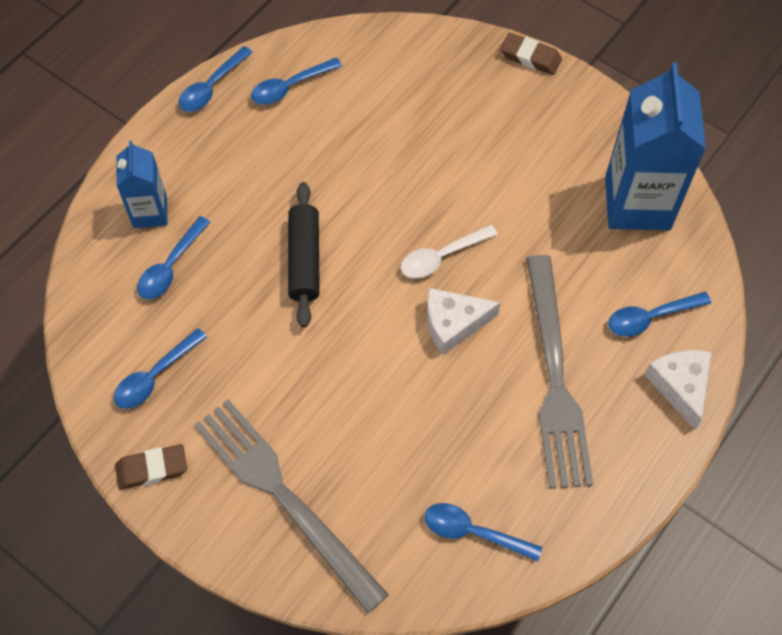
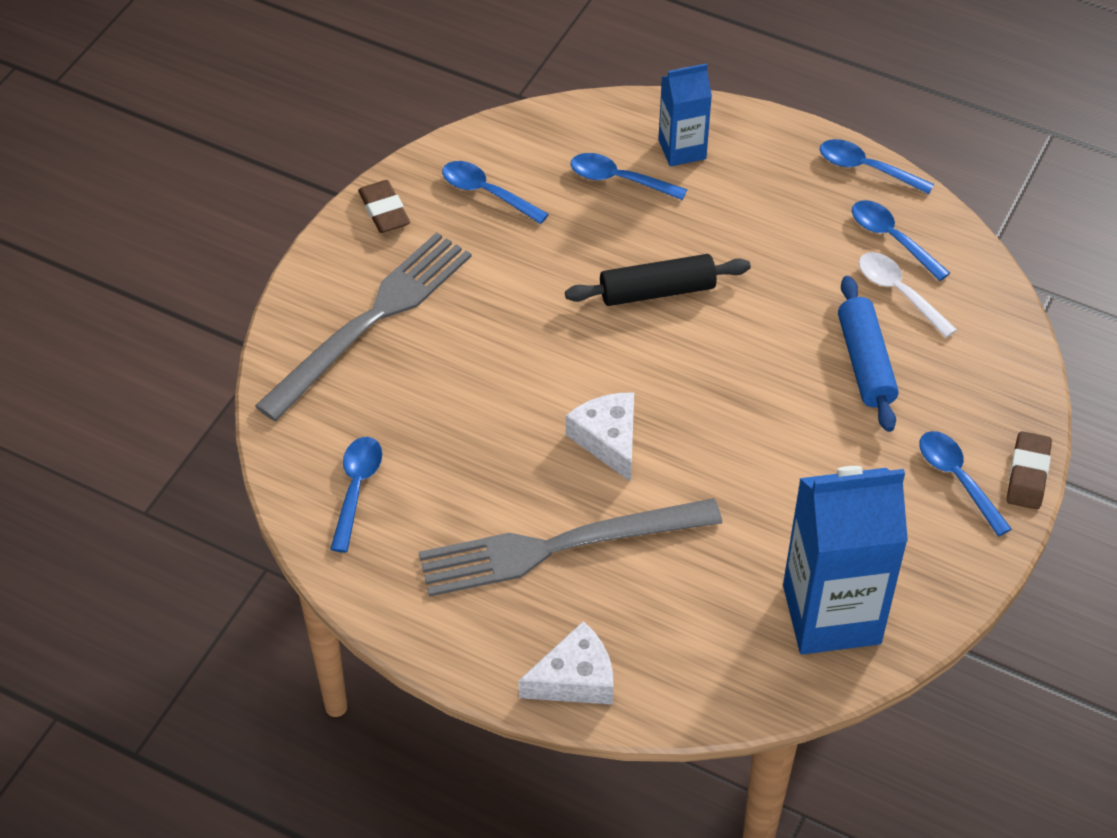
camera: 80 degrees right, 10 degrees down
(410, 131) = (865, 362): none -> blue rolling pin
(441, 257) = (695, 417): white spoon -> white spoon (899, 292)
(650, 318) = (664, 640): blue spoon -> blue spoon (957, 479)

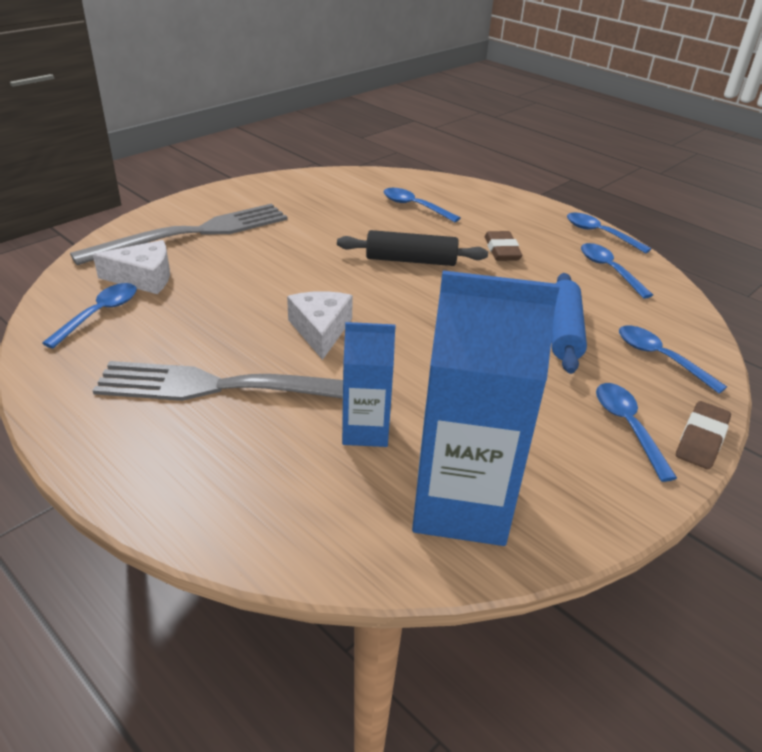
camera: 15 degrees right, 15 degrees down
(384, 211) = (245, 190): brown eraser -> brown eraser (502, 250)
(486, 193) = (319, 196): blue spoon -> blue spoon (660, 358)
(575, 679) = (171, 492): white cheese -> white cheese (143, 278)
(682, 149) = (467, 202): blue carton -> blue carton (365, 430)
(899, 292) = (606, 298): white spoon -> none

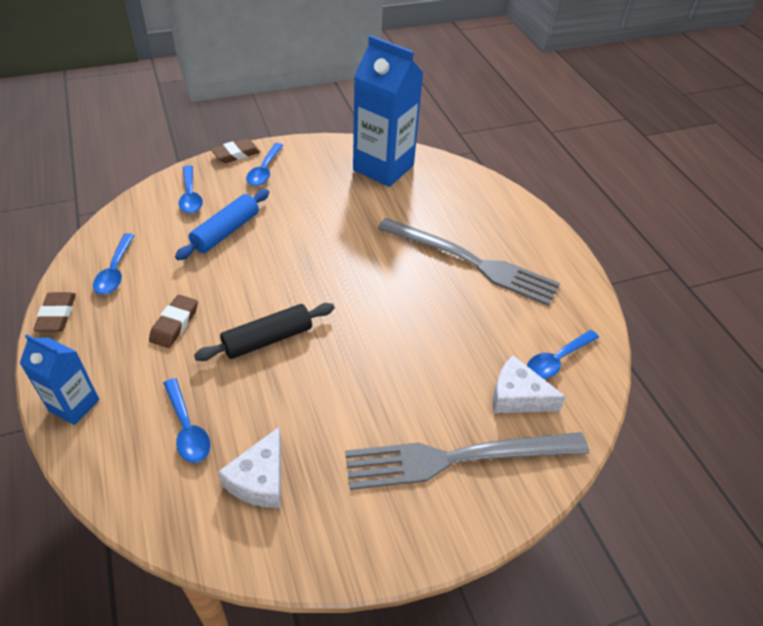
camera: 155 degrees left, 10 degrees up
(321, 330) = (393, 288): white cheese -> white cheese (259, 479)
(365, 430) = (406, 212): blue carton -> blue carton (74, 405)
(411, 260) = (268, 339): black rolling pin -> black rolling pin turned 60 degrees counterclockwise
(599, 234) = (57, 315): blue spoon -> brown eraser

